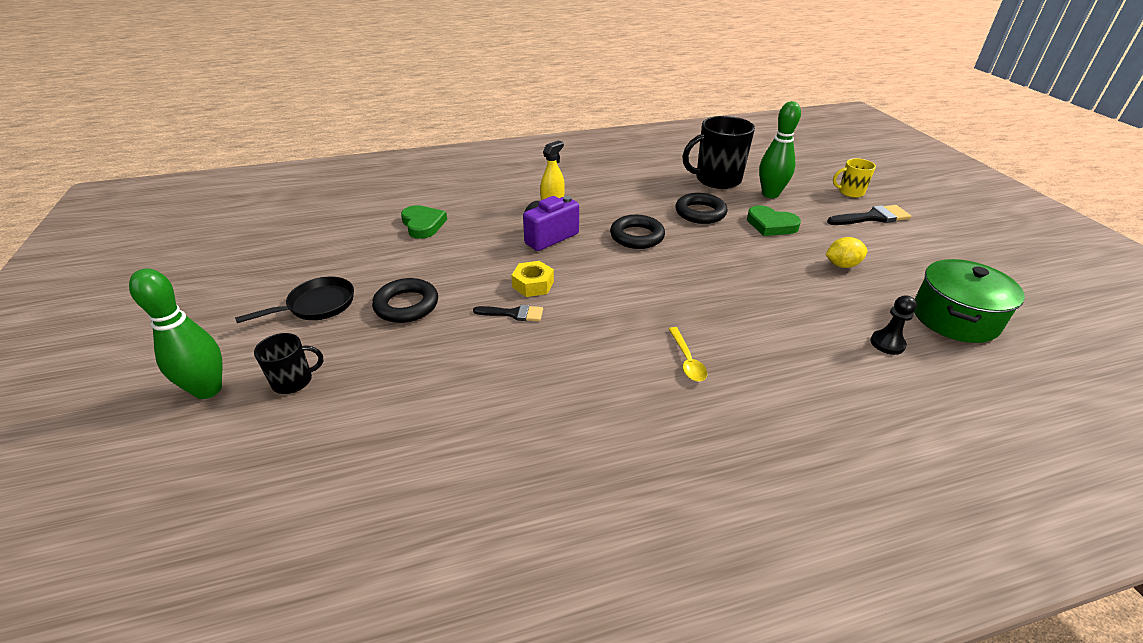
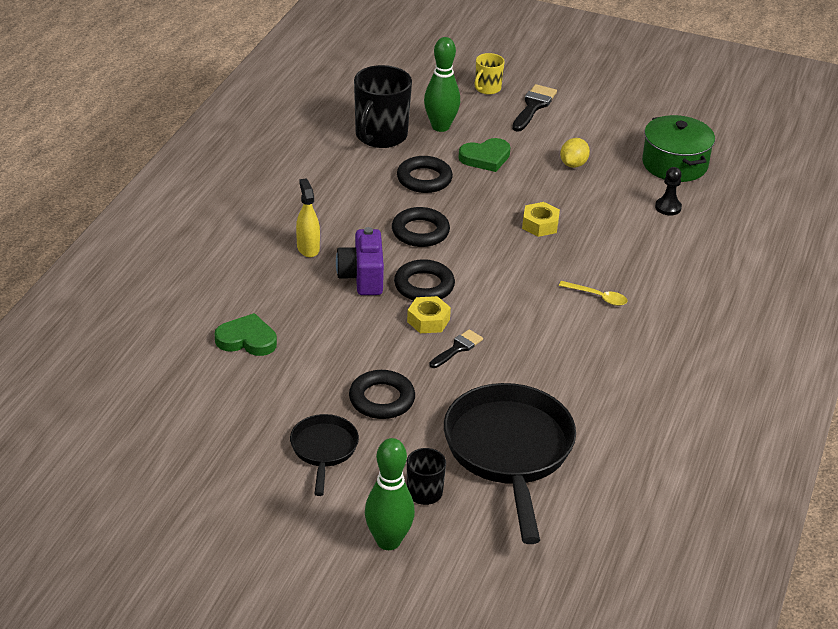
camera: 55 degrees left, 0 degrees up
(391, 408) = (509, 451): none -> black pan
(574, 265) = (424, 286): none -> black ring
(735, 284) = (540, 225): none -> yellow nut

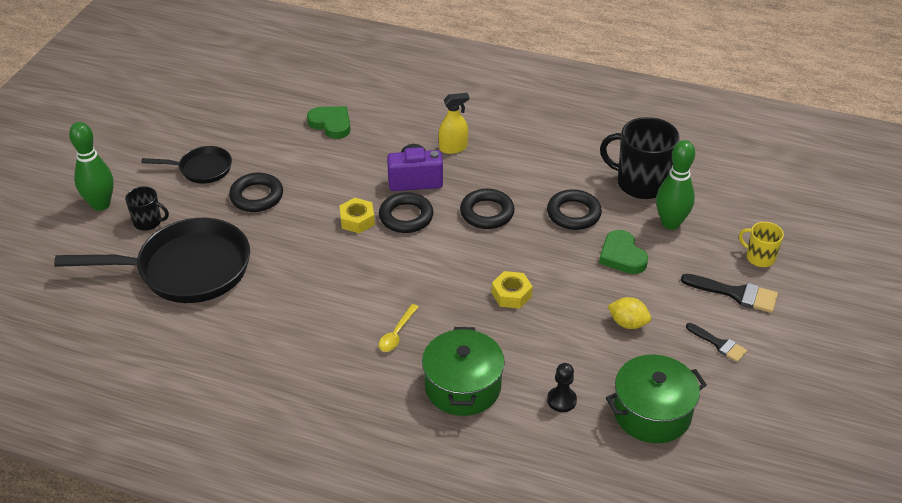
camera: 90 degrees right, 5 degrees up
(247, 340) = (331, 124): green heart -> green heart turned 60 degrees counterclockwise
(457, 348) = (320, 238): black brush -> black brush (719, 344)
(660, 260) = (463, 386): none -> green pot

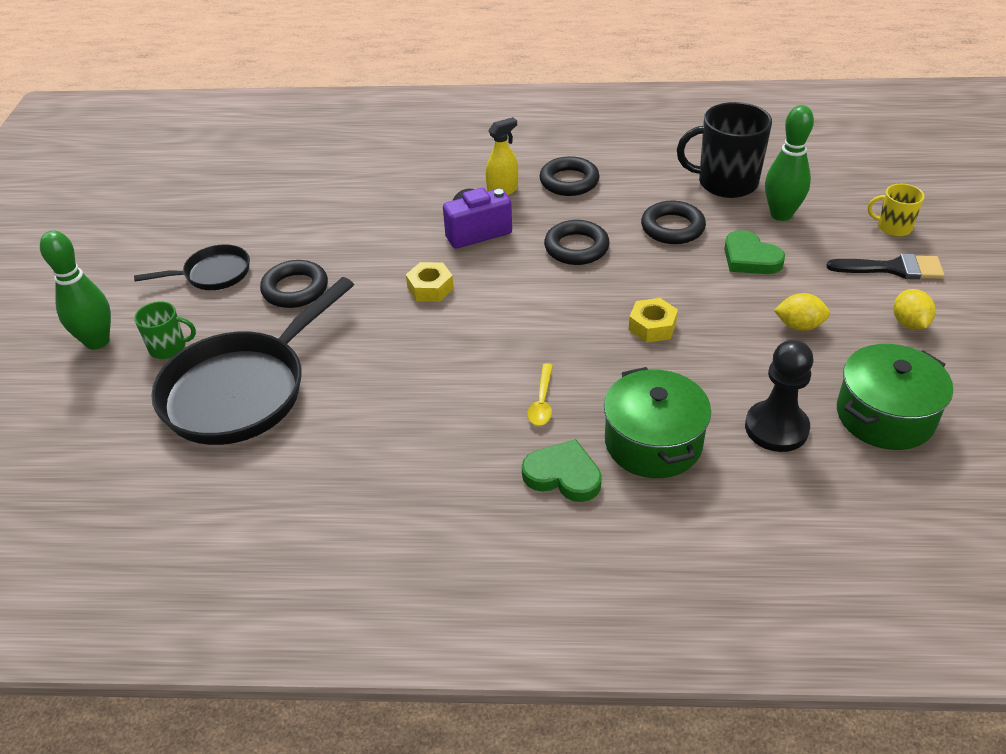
camera: 15 degrees left, 0 degrees up
(148, 222) = (168, 348): black mug -> green mug
(186, 269) = (242, 390): black pan -> black pan turned 150 degrees clockwise
(331, 124) = (349, 195): green heart -> green heart (563, 475)
(406, 217) = (486, 272): black ring -> black ring (569, 181)
(561, 400) = (776, 428): black pawn -> black pawn, size x1.69
(719, 344) = (909, 323): black brush -> yellow lemon

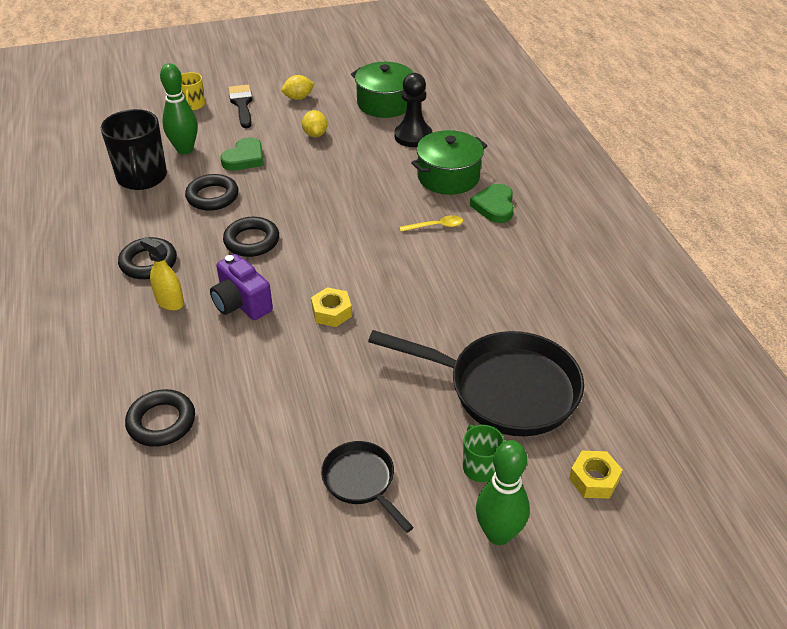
camera: 110 degrees left, 0 degrees up
(295, 289) = (363, 403): black ring -> black ring (161, 422)
(652, 326) = (338, 191): yellow nut -> yellow nut (594, 479)

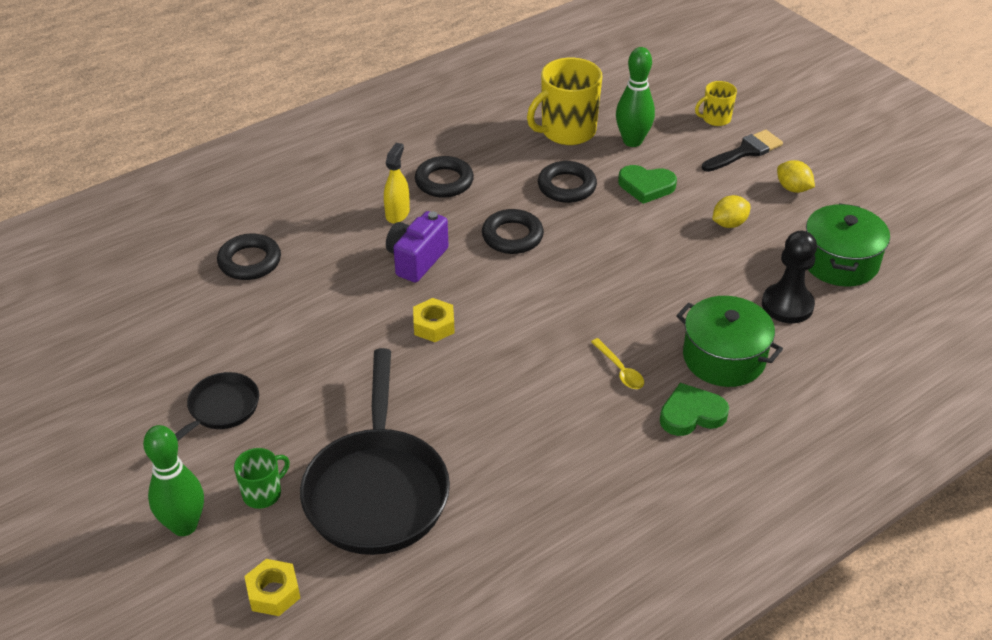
camera: 70 degrees right, 0 degrees up
(142, 178) = (567, 131): black mug -> yellow mug

